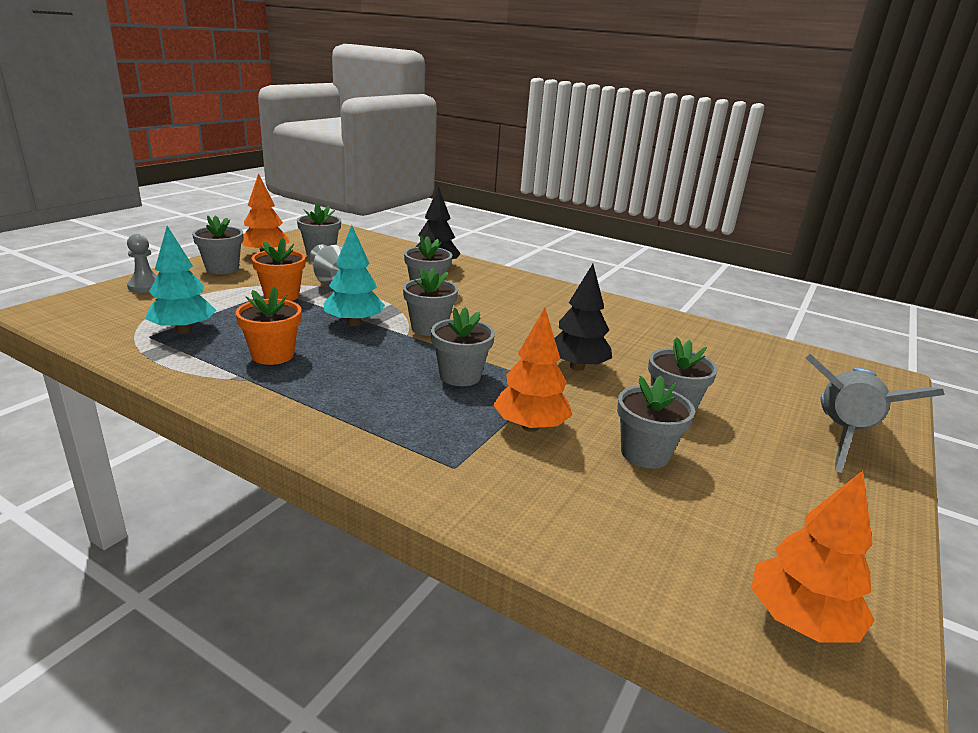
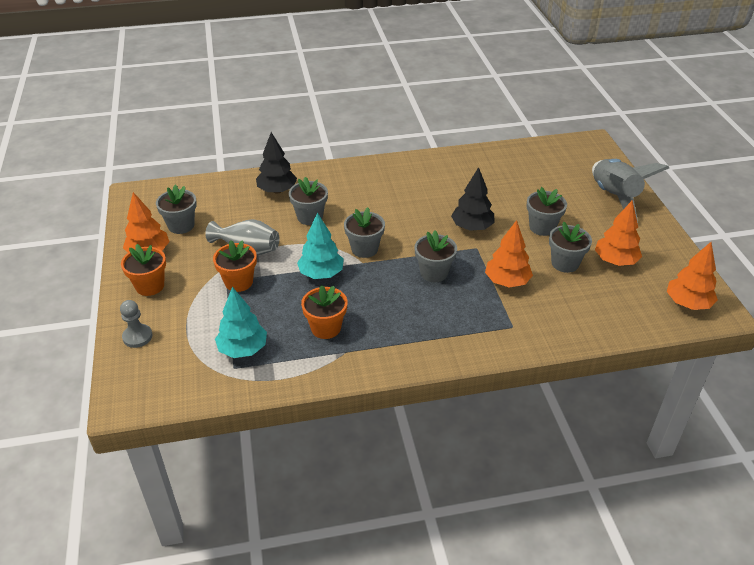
camera: 40 degrees left, 15 degrees up
(222, 269) = (150, 286): grey flower pot -> orange flower pot
(734, 494) = (615, 261): none -> orange tree

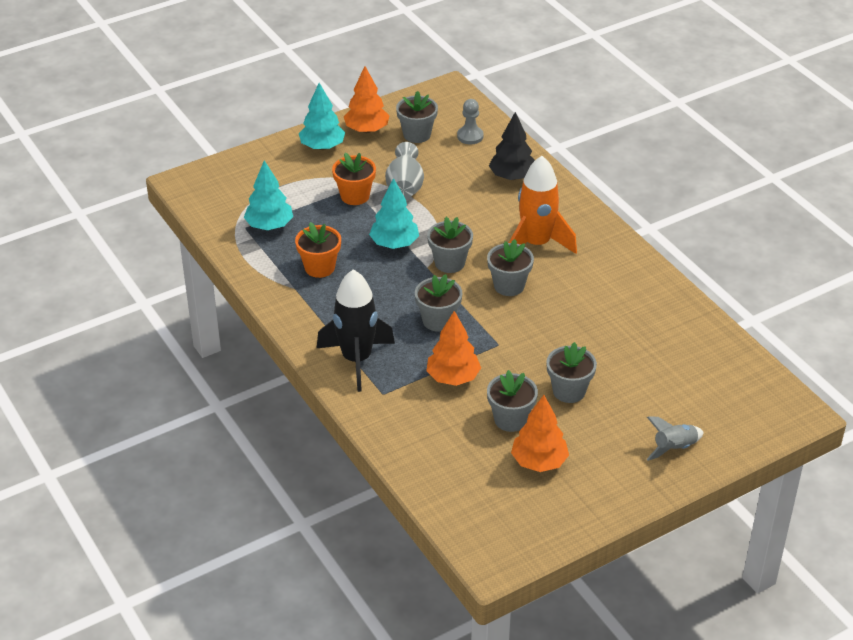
camera: 70 degrees right, 0 degrees up
(137, 337) = (257, 163): grey pawn -> grey pawn (470, 136)
(150, 286) = (322, 147): orange flower pot -> turquoise tree
(310, 217) = (480, 212): grey flower pot -> grey flower pot (509, 286)
(368, 200) = (536, 244): none -> orange rocket
(463, 333) = (356, 360): none -> black rocket
(472, 227) = (534, 334): black tree -> none
(614, 197) = (674, 448): grey rocket -> grey rocket, size x0.53
(687, 303) = (493, 532): orange tree -> none

